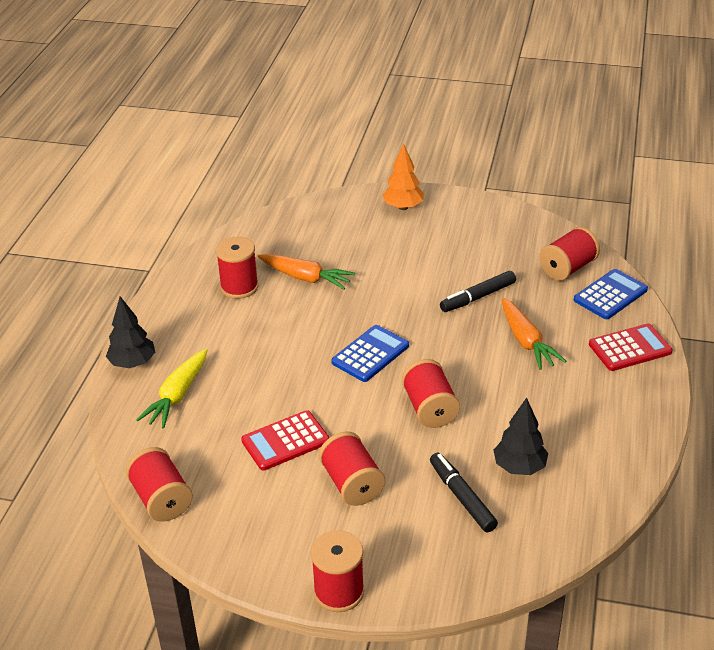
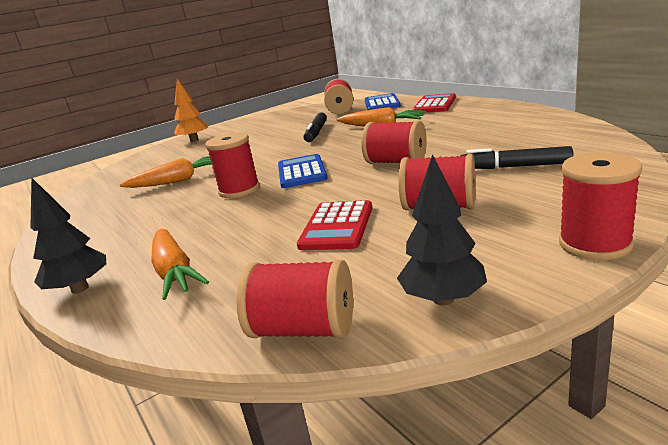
camera: 45 degrees left, 15 degrees down
(177, 396) = (175, 272): yellow carrot -> orange carrot
(239, 287) = (125, 208): red spool -> red spool (239, 190)
(519, 467) = (504, 144): black tree -> black tree (443, 299)

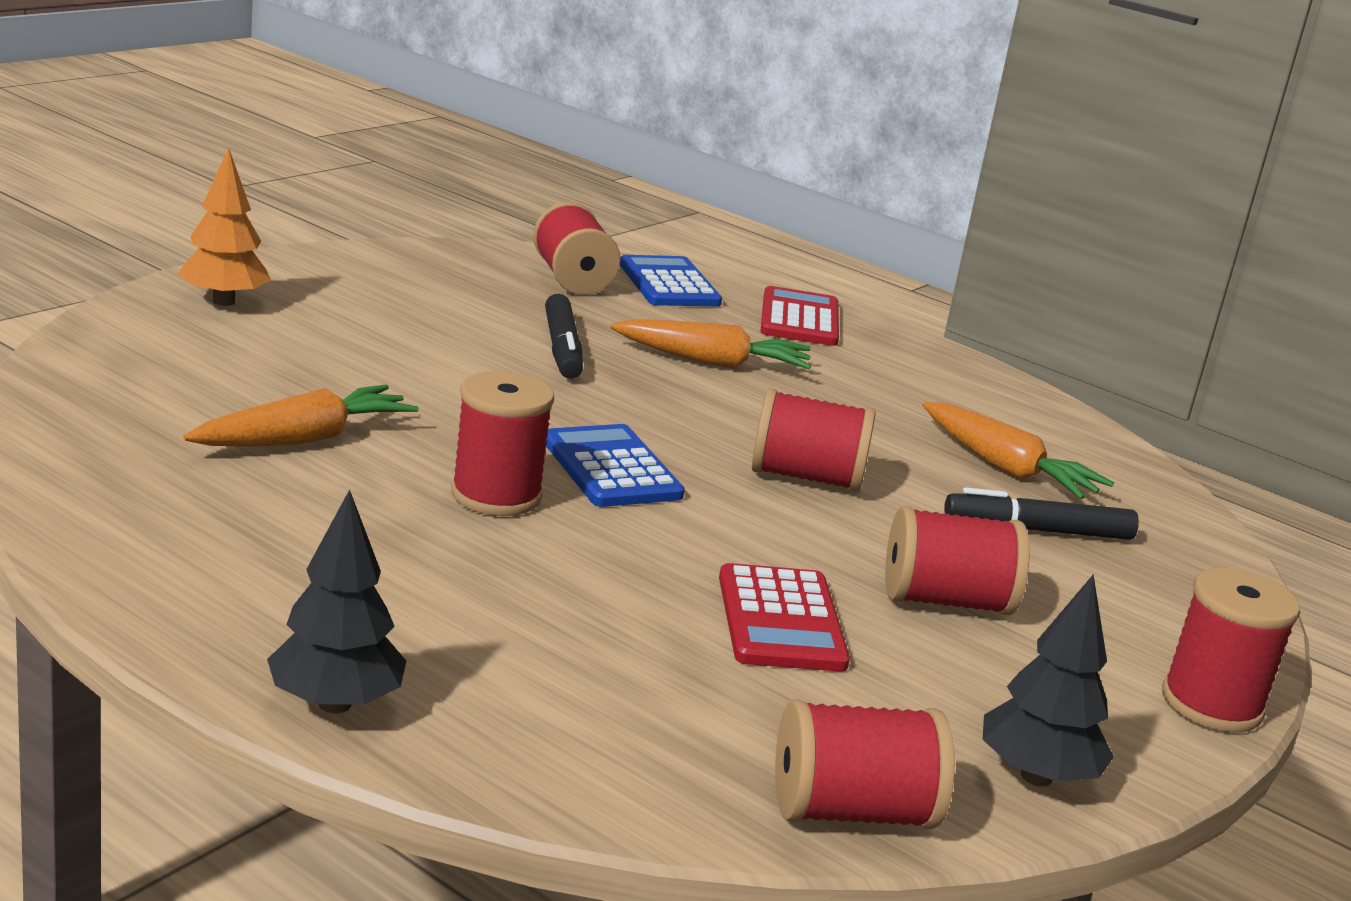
camera: 25 degrees left, 0 degrees up
(175, 272) = (521, 686): orange carrot -> orange carrot (1006, 469)

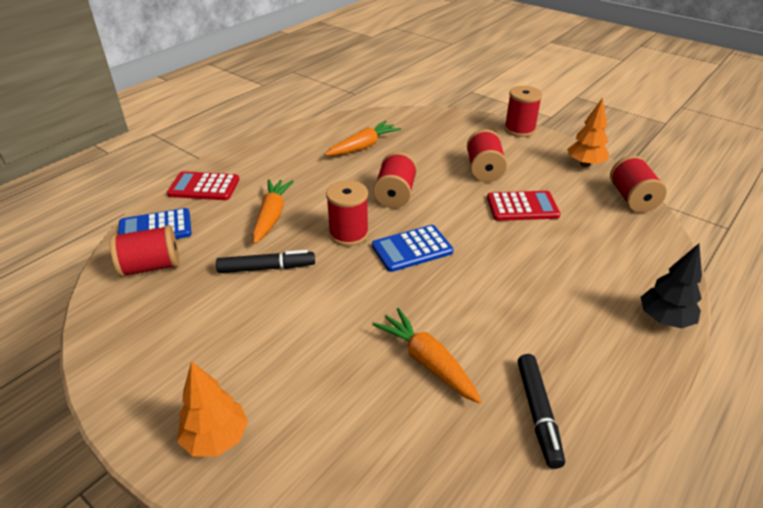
camera: 85 degrees left, 15 degrees up
(496, 495) = (458, 284): red spool -> red spool (348, 234)
(1036, 776) = (585, 164): black tree -> orange tree
(1038, 530) = (416, 146): black marker -> black marker (538, 413)

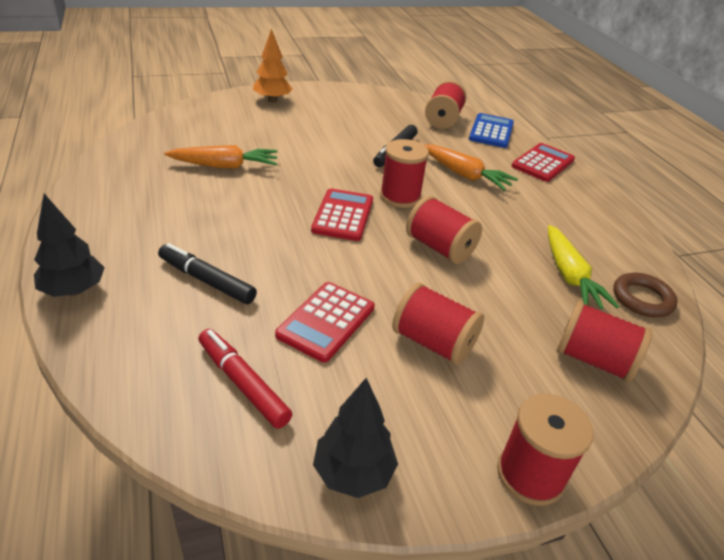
camera: 120 degrees right, 0 degrees up
(356, 124) = (642, 299): none -> brown ring
(363, 146) = (569, 276): orange carrot -> yellow carrot
(412, 249) = (343, 215): blue calculator -> red calculator
(538, 413) = (129, 180): black marker -> black marker (207, 280)
(585, 164) = (353, 473): orange tree -> black tree
(599, 211) = (243, 383): none -> red marker
(632, 199) = (222, 446): red spool -> red spool (593, 359)

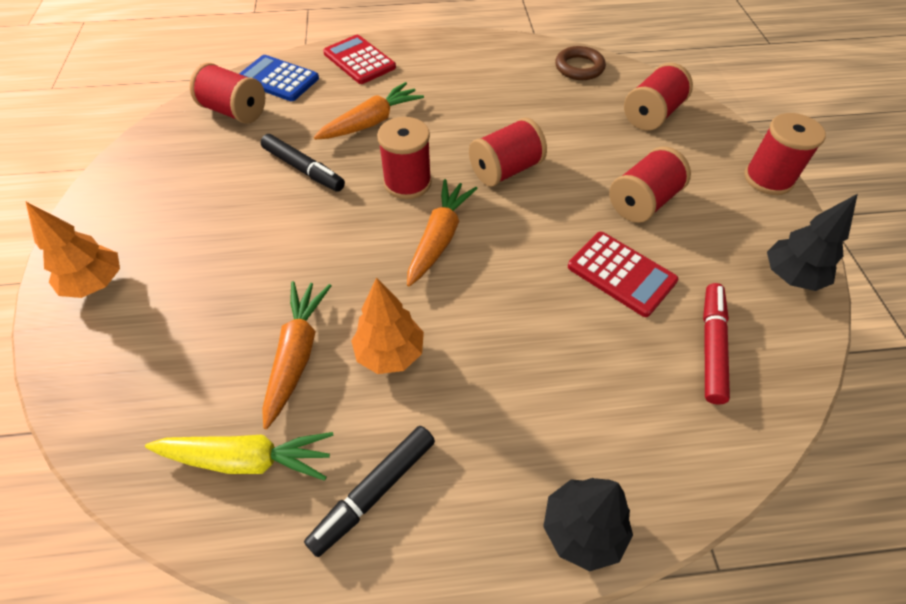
camera: 75 degrees left, 15 degrees up
(207, 280) = (560, 377): black marker -> black marker (374, 492)
(227, 200) = (390, 353): none -> orange tree
(243, 383) = (711, 346): red marker -> red marker turned 135 degrees clockwise
(343, 215) = (439, 238): red calculator -> orange carrot
(569, 276) = (550, 97): yellow carrot -> yellow carrot (248, 459)

